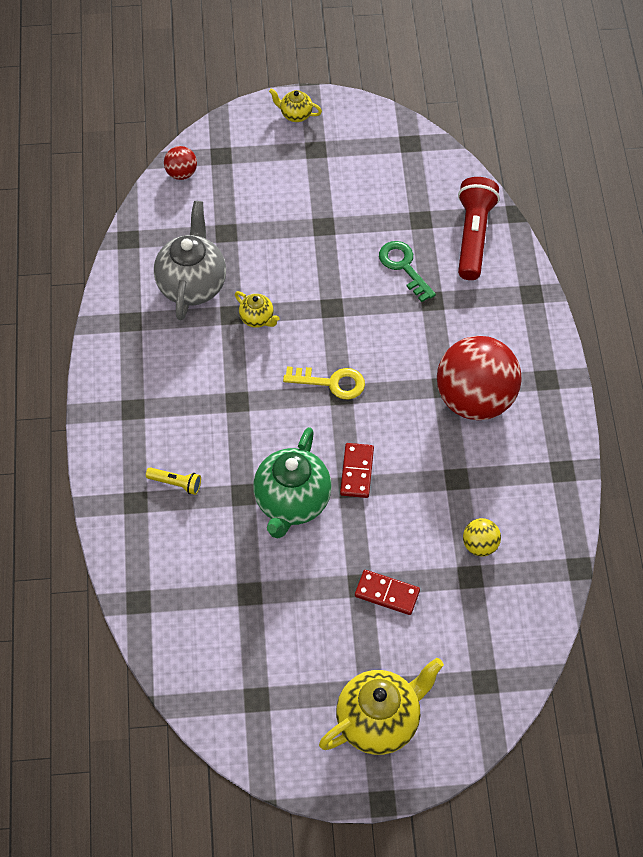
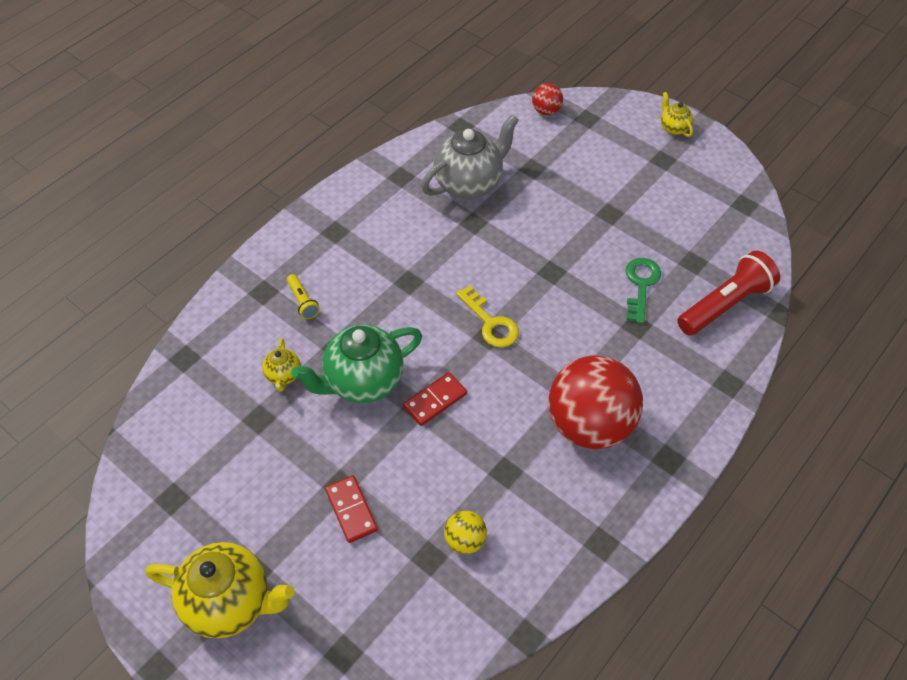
camera: 45 degrees right, 5 degrees down
(257, 319) = (488, 239): yellow teapot -> yellow teapot (284, 376)

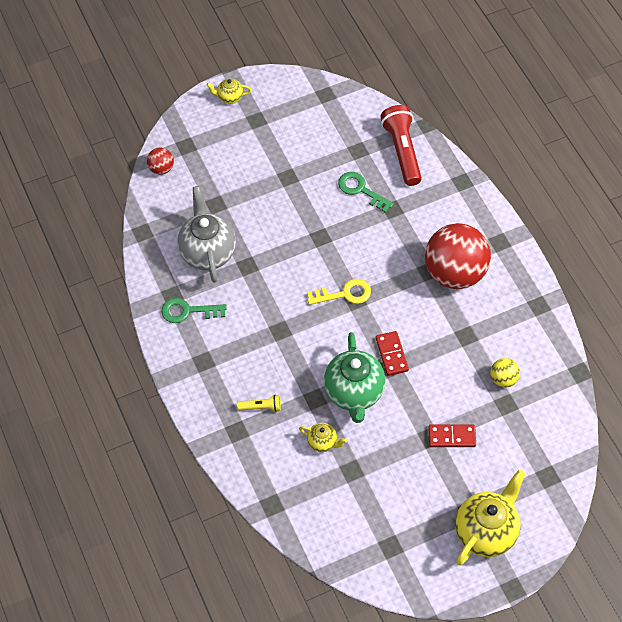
camera: 65 degrees left, 5 degrees up
(388, 196) = (188, 311): none -> green key

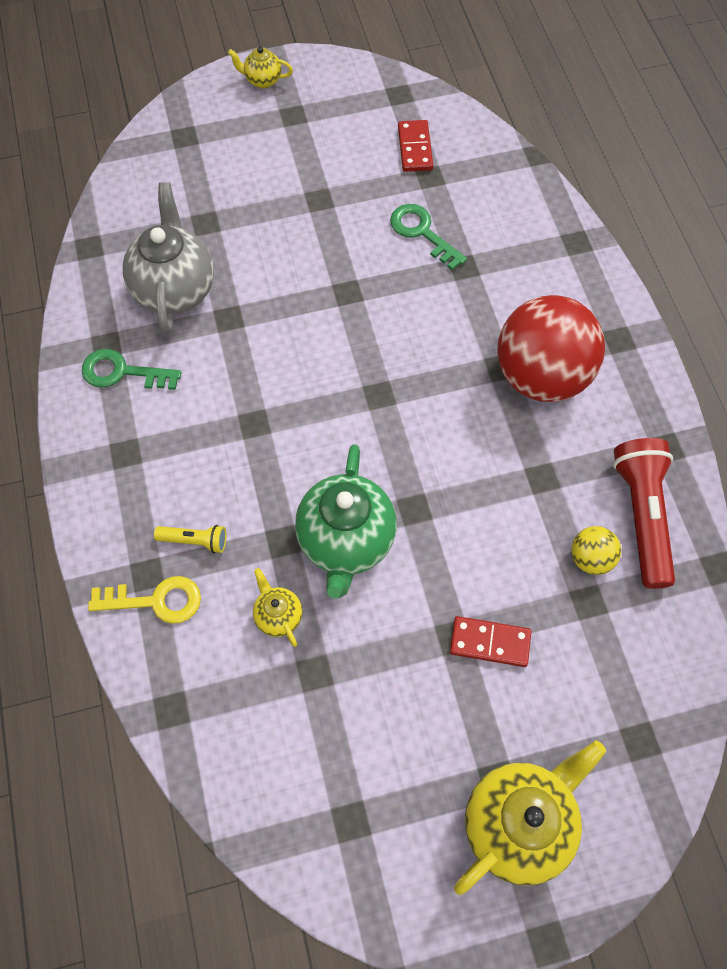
camera: 10 degrees right, 5 degrees up
(161, 168) = (141, 162): red ball -> none
(322, 442) = (278, 616): yellow teapot -> yellow teapot turned 150 degrees counterclockwise
(344, 294) = (365, 382): yellow key -> yellow key (156, 601)
(391, 354) = (418, 489): red domino -> red domino (415, 148)
(402, 151) = (494, 186): red flashlight -> red flashlight (642, 516)

